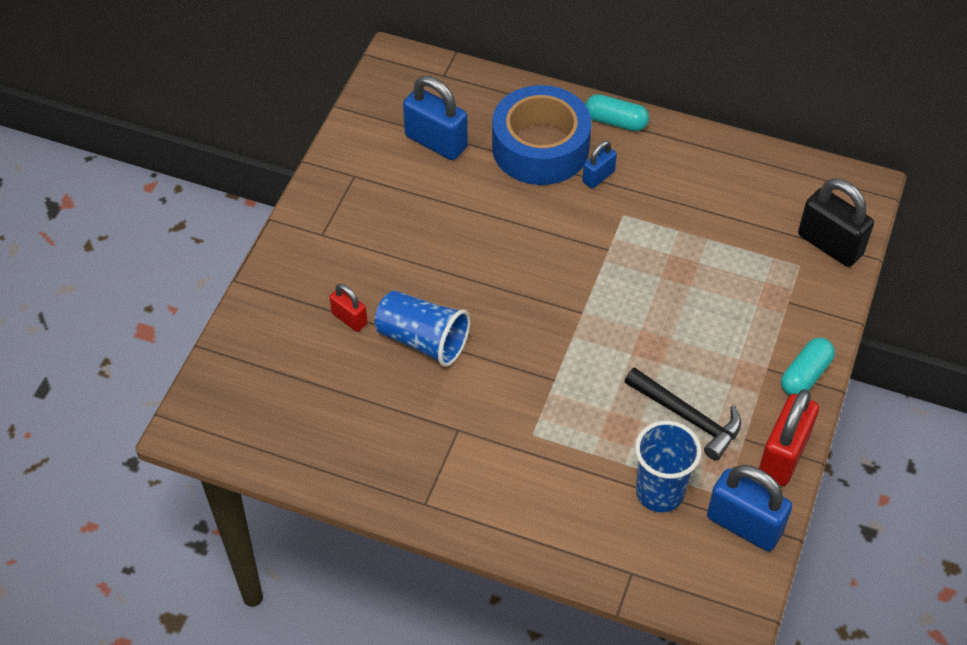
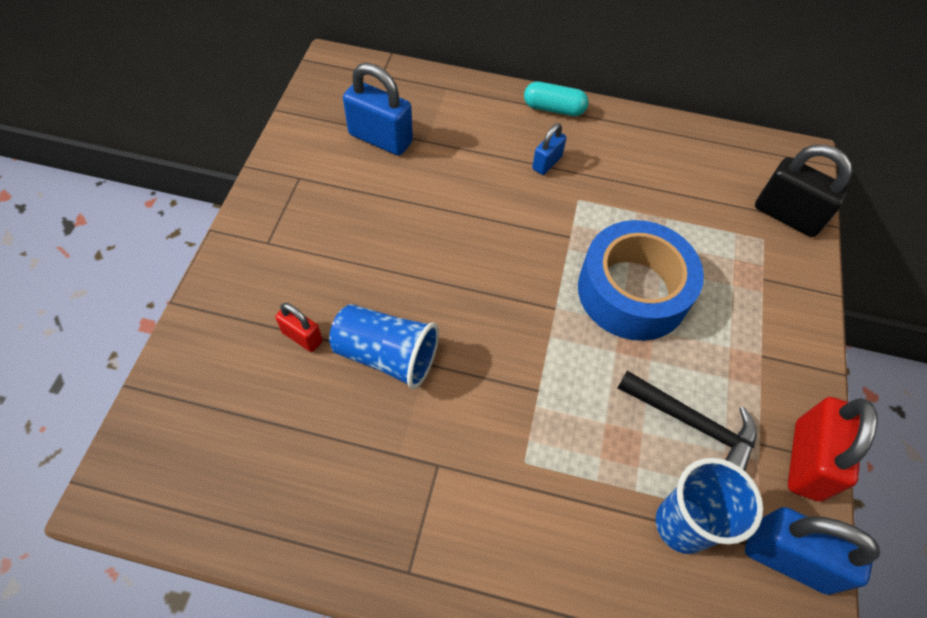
camera: 10 degrees left, 5 degrees up
(540, 147) = (485, 137): blue tape -> blue tape (632, 291)
(805, 375) = (802, 360): turquoise capsule -> none

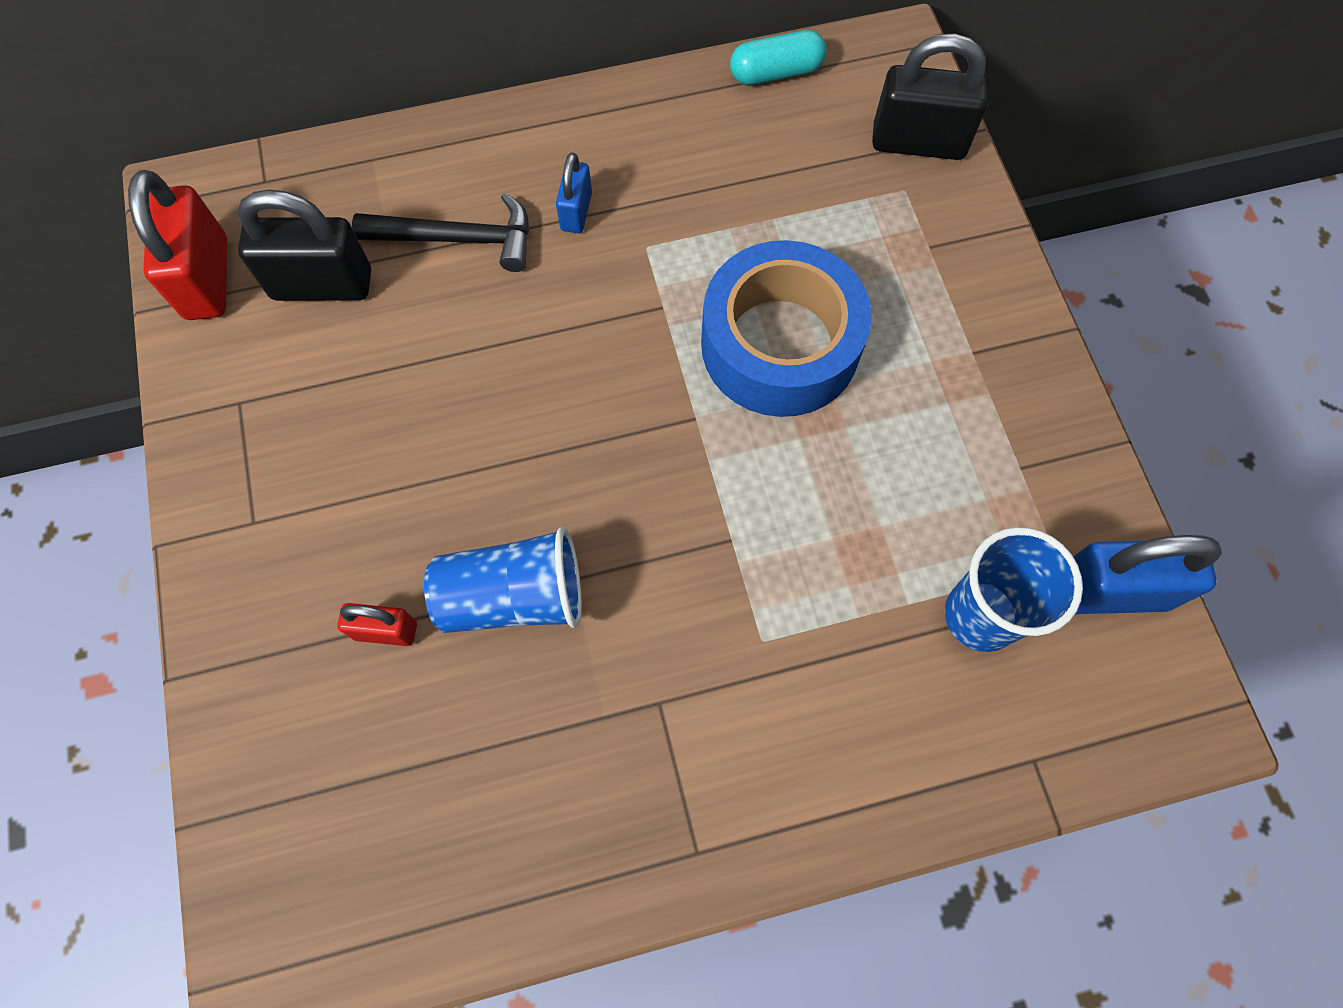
camera: 25 degrees left, 10 degrees up
(380, 138) = (322, 285): blue padlock -> black padlock
(554, 109) = (542, 123): turquoise capsule -> turquoise capsule (776, 73)
(692, 423) = (933, 483): black hammer -> black hammer (458, 239)
(807, 460) = (1080, 461): red padlock -> red padlock (207, 278)

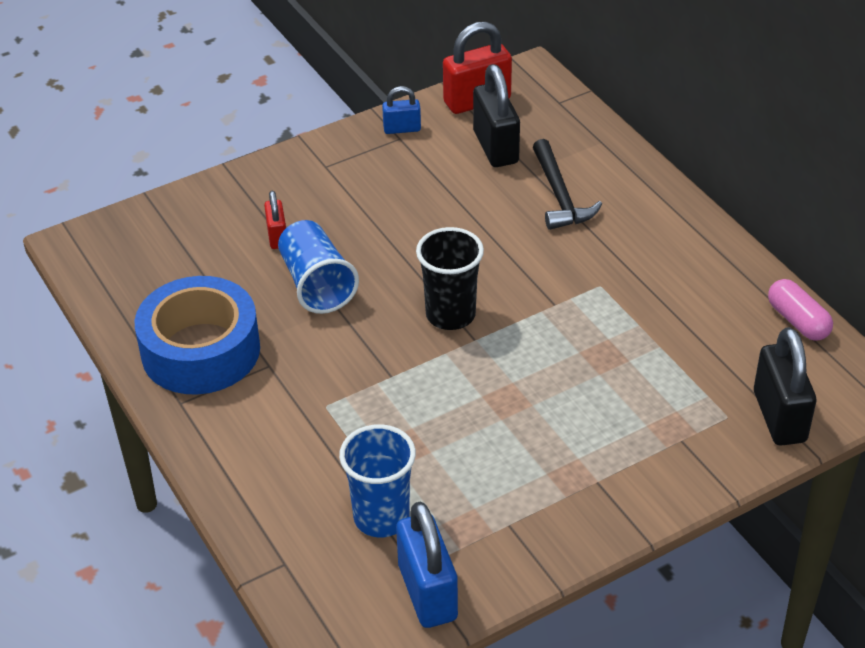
camera: 75 degrees right, 25 degrees down
(576, 212) = (610, 244): blue padlock -> blue padlock (402, 129)
(639, 435) = (450, 315): none -> black cup
(776, 73) = (797, 321): turquoise capsule -> pink capsule
(780, 344) = (552, 371): blue tape -> blue tape (201, 350)

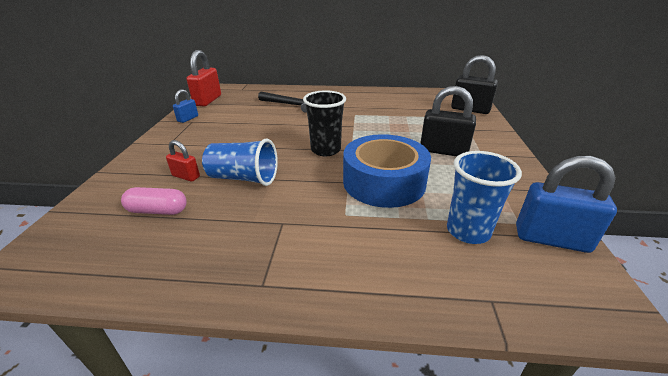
camera: 55 degrees left, 10 degrees down
(201, 350) = (226, 248): blue tape -> blue tape (384, 182)
(495, 147) = (240, 106): black padlock -> black padlock (443, 151)
(797, 321) = (420, 92): pink capsule -> pink capsule (158, 211)

